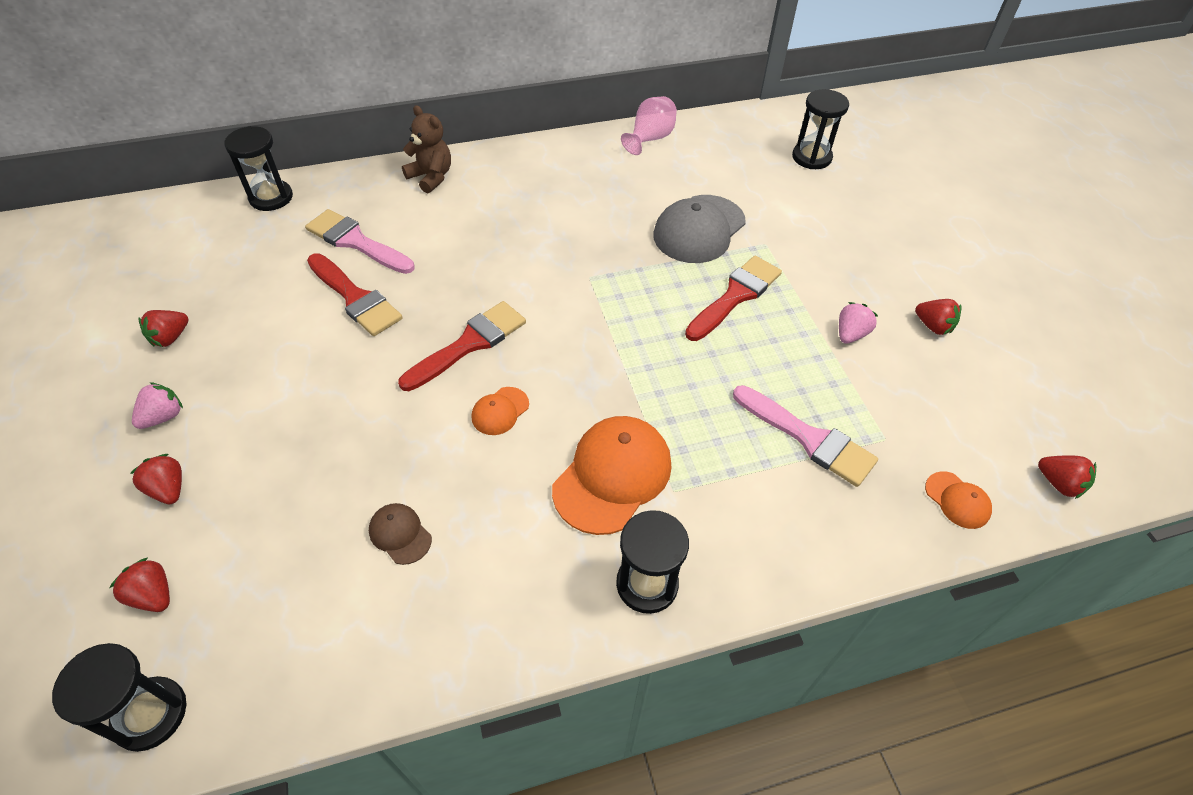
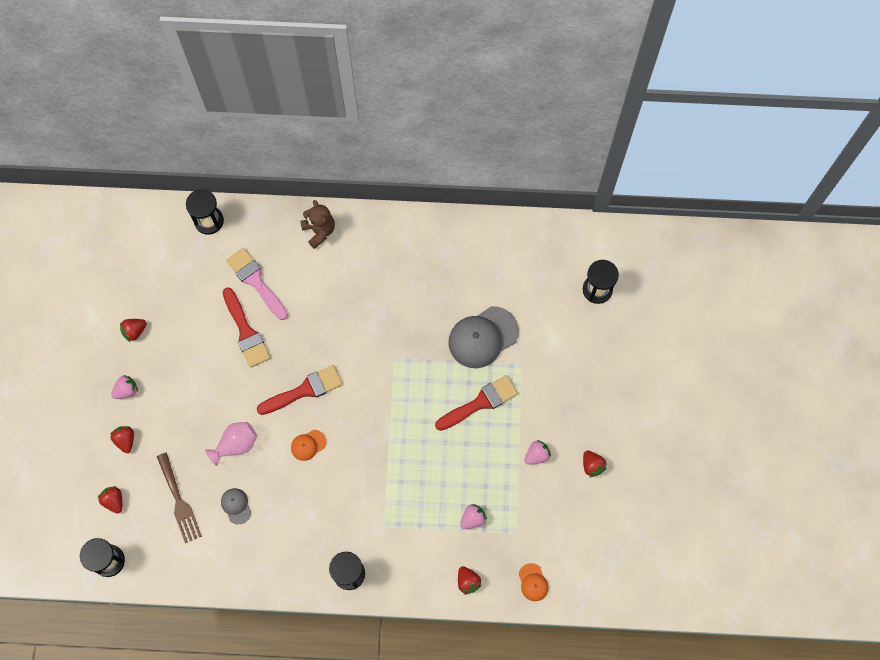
camera: 20 degrees right, 20 degrees up
(288, 558) = (179, 501): none -> brown fork
(400, 534) = (236, 506): brown cap -> grey cap
(612, 476) = (355, 507): orange cap -> none
(650, 139) = (487, 234): pink vase -> pink vase (236, 444)
(808, 438) = (472, 518): pink brush -> pink strawberry
(1059, 483) = (595, 591): red strawberry -> red strawberry (468, 581)

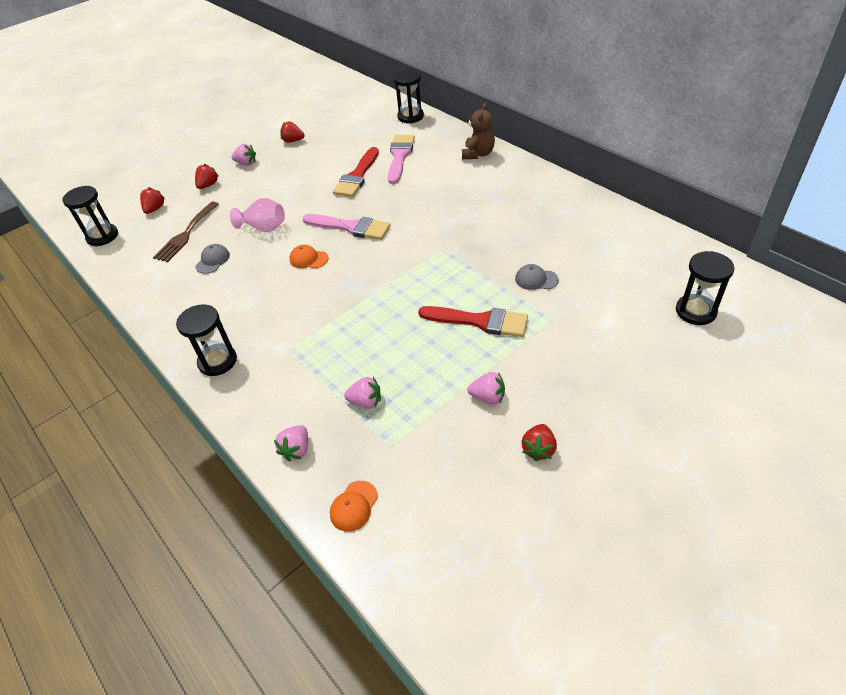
camera: 50 degrees right, 25 degrees down
(304, 390) = (351, 227): red brush -> pink brush
(468, 581) = (296, 450): red strawberry -> pink strawberry
(483, 337) = (536, 279): grey cap -> grey cap, size x0.49

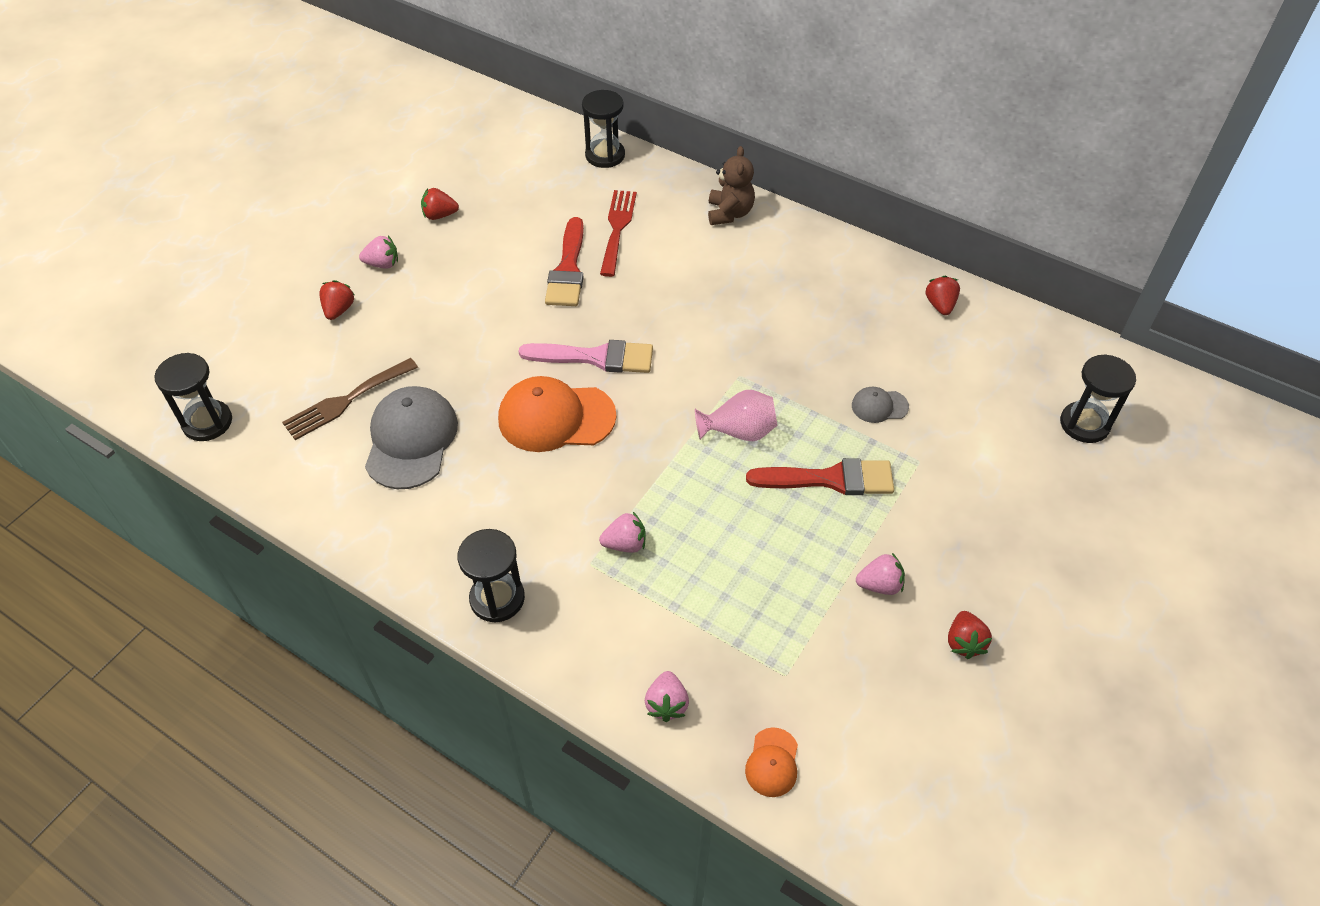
camera: 20 degrees left, 5 degrees up
(155, 209) = (271, 363): red strawberry -> red strawberry (940, 305)
(186, 234) = (346, 401): brown fork -> brown fork turned 45 degrees clockwise
(213, 260) = (411, 440): grey cap -> grey cap, size x2.05
(264, 228) = (465, 374): pink vase -> pink vase (739, 431)
(308, 259) = (556, 417): orange cap -> orange cap, size x2.05
(366, 402) = (728, 620): pink strawberry -> pink strawberry (625, 544)
(400, 156) = (617, 228): pink brush -> red fork

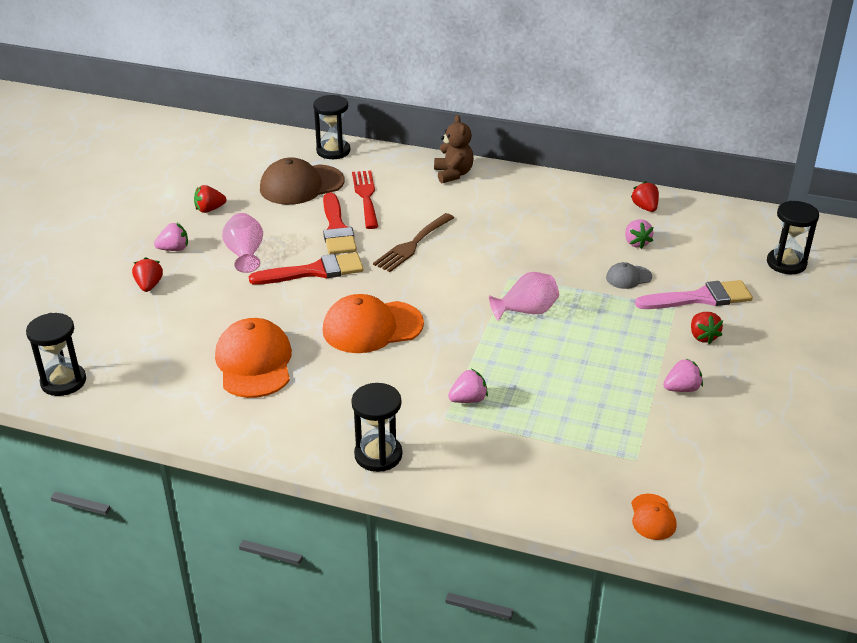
camera: 15 degrees left, 15 degrees down
(346, 401) = (184, 346): brown fork -> brown fork (412, 245)
(411, 440) = (254, 363): grey cap -> orange cap
(455, 287) = (245, 255): none -> pink vase
(551, 199) = (301, 185): none -> brown cap
(595, 357) = (387, 283): pink brush -> pink brush (700, 298)
(666, 704) = (551, 497): pink strawberry -> pink strawberry (636, 243)
(830, 479) = (612, 329): red brush -> red brush (314, 271)
(964, 642) = (762, 412): red strawberry -> red strawberry (703, 337)

